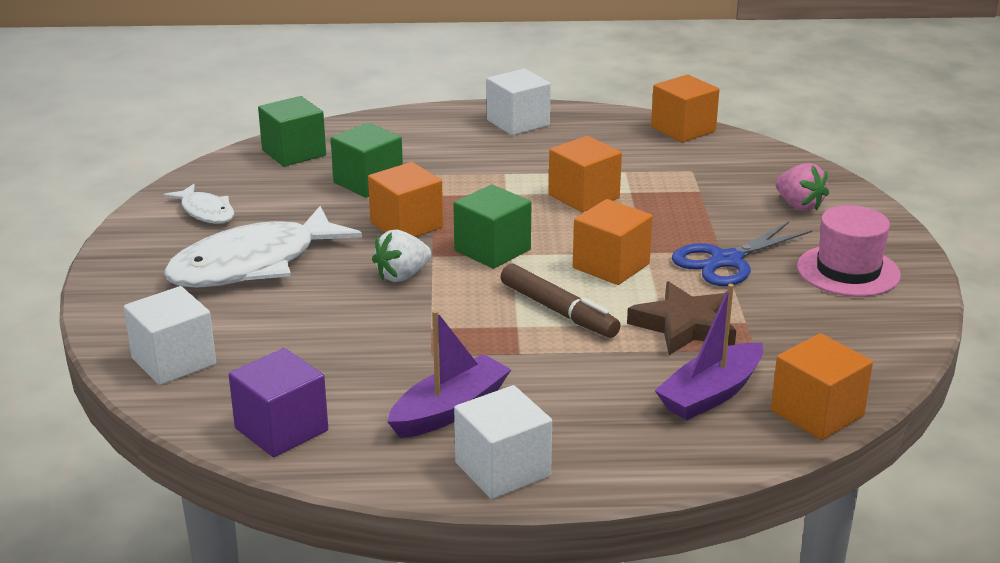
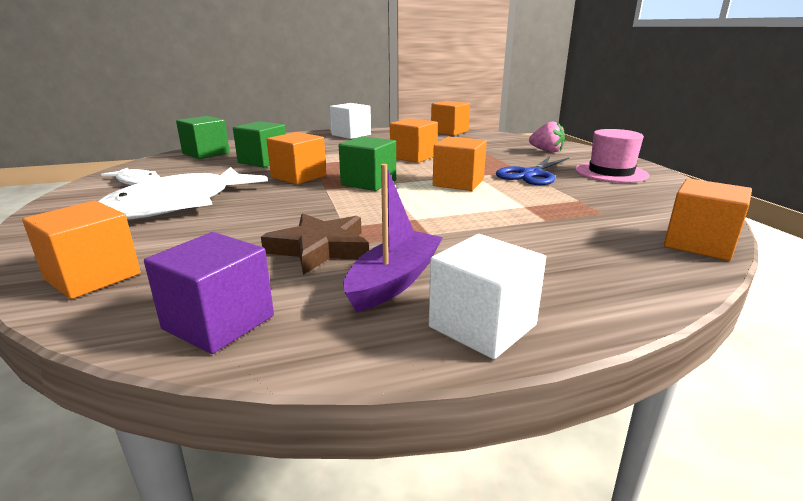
camera: 15 degrees left, 5 degrees down
(174, 361) = (93, 276): white cube -> orange cube
(402, 276) = (306, 200): white strawberry -> none
(558, 311) = (441, 207): brown marker -> none
(685, 326) = (540, 206): brown star -> brown star (320, 248)
(711, 394) = (606, 242): purple boat -> none

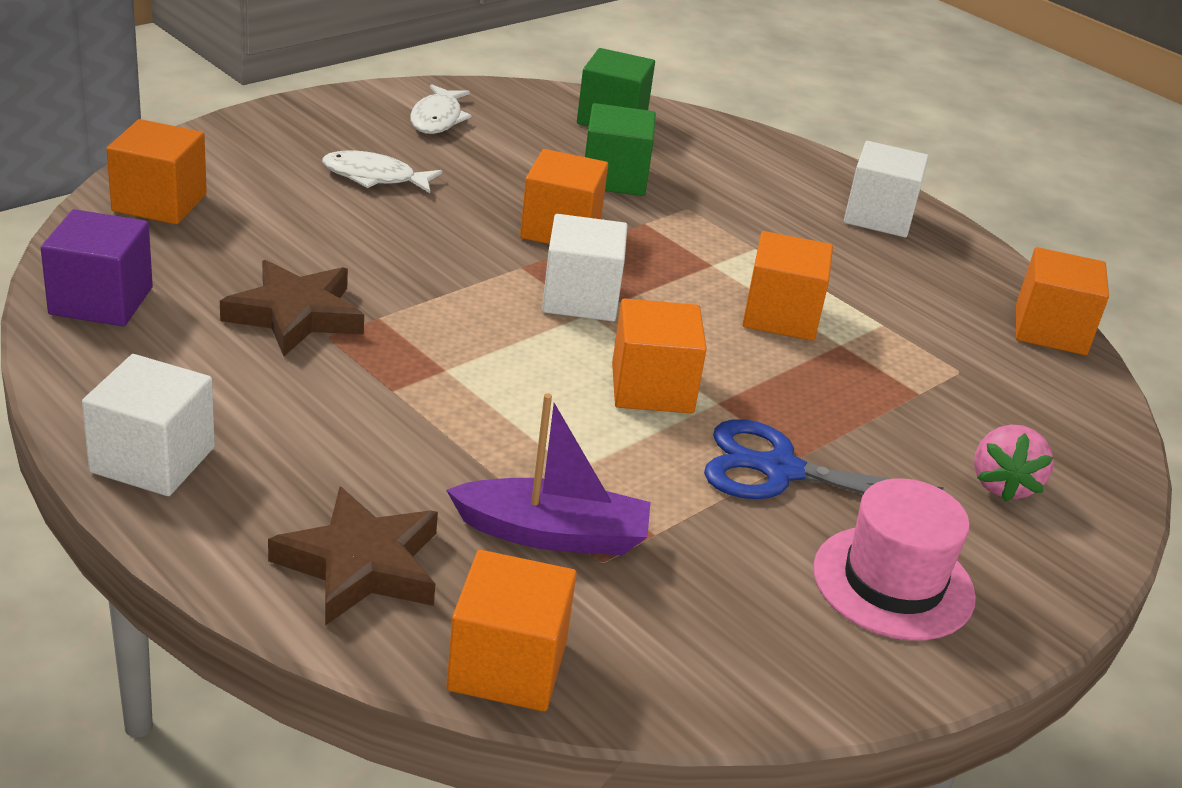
camera: 60 degrees right, 10 degrees up
(178, 205) = (374, 177): white fish -> white fish, size x0.50
(368, 182) = (580, 298): green cube -> white cube
(394, 281) = (233, 385): purple boat -> purple boat (553, 534)
(615, 267) = (360, 565): none -> brown star

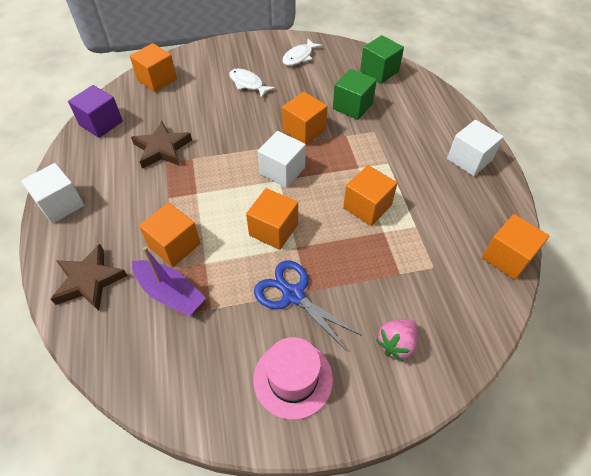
camera: 35 degrees right, 20 degrees up
(507, 666) = (101, 352): orange cube -> orange cube (174, 245)

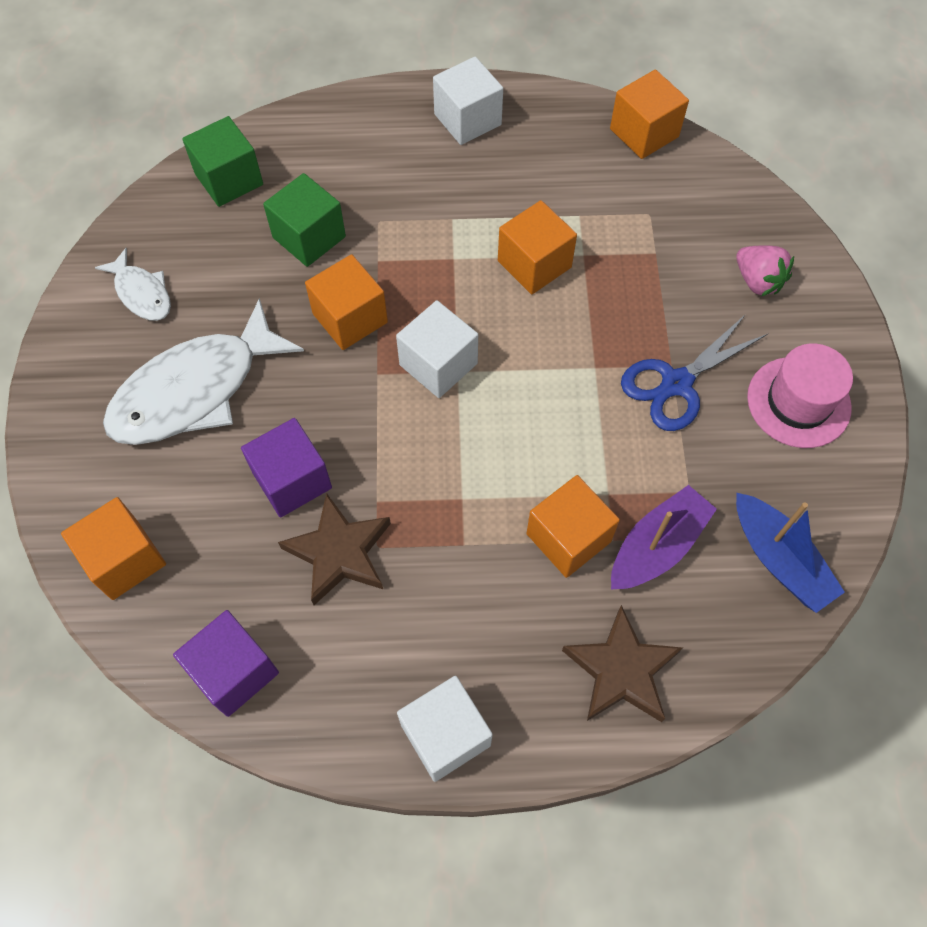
camera: 80 degrees left, 10 degrees up
(162, 369) = (779, 559): none -> blue boat
(202, 125) = (292, 480): none -> purple cube
(248, 84) = (195, 390): white fish -> white fish, size x1.99
(273, 230) = (558, 393): orange cube -> none

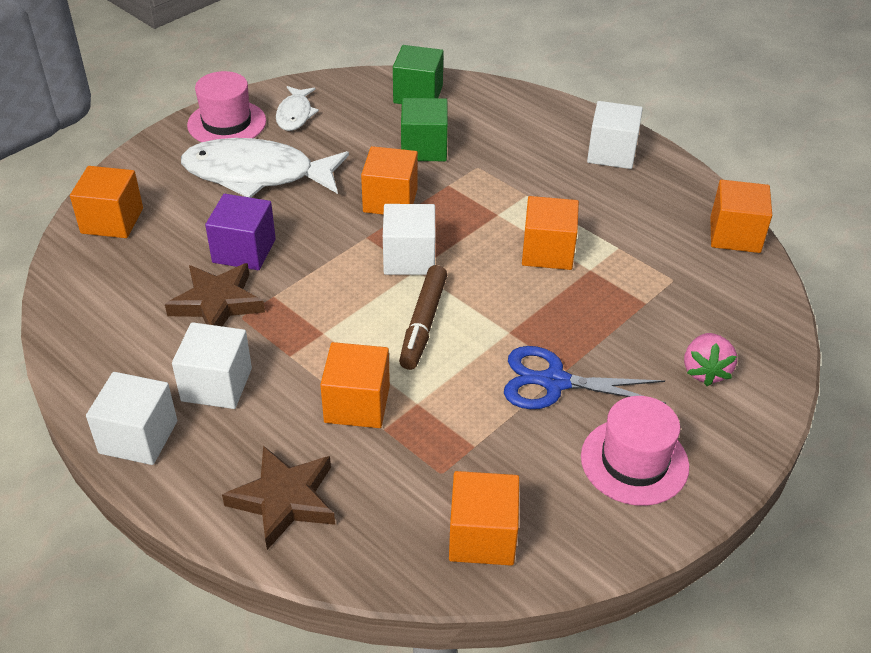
camera: 45 degrees right, 20 degrees down
(86, 357) = (227, 123): none -> pink hat
(234, 671) = (85, 311): purple cube -> none
(442, 627) = (216, 384): none -> white cube
(526, 418) = (423, 324): none -> brown marker
(657, 546) = (407, 456): purple boat -> none
(779, 559) = (482, 536): blue boat -> orange cube

